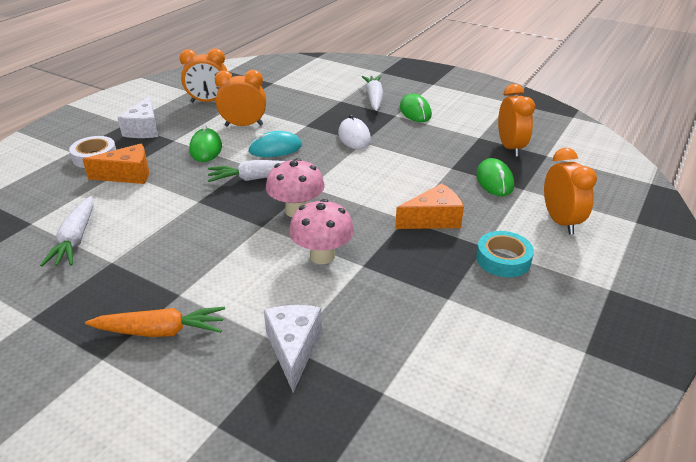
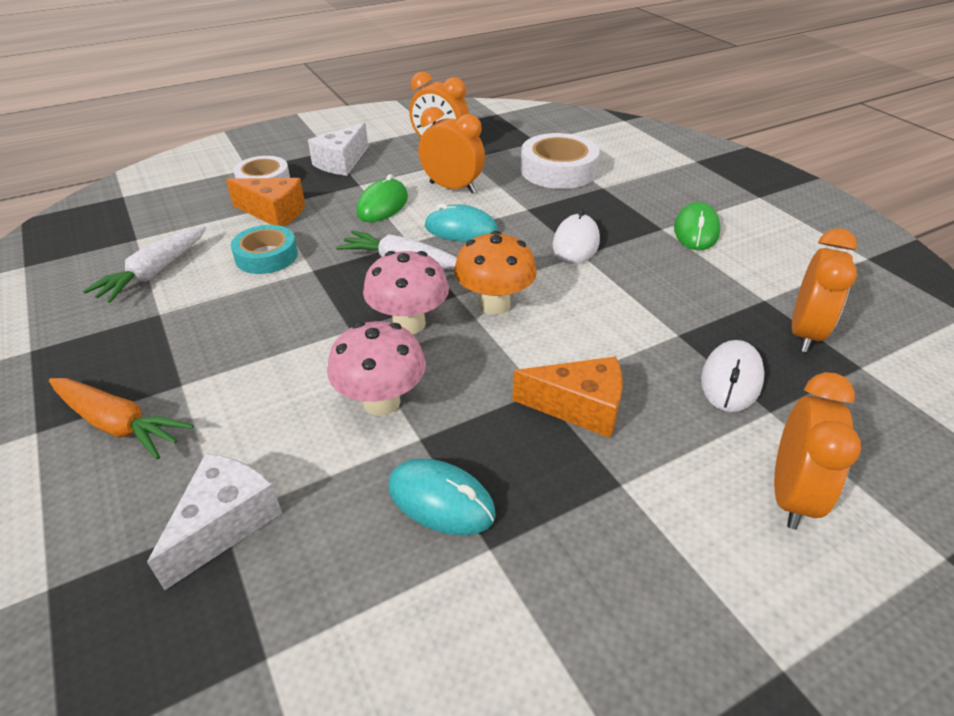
camera: 30 degrees right, 5 degrees up
(304, 97) = (558, 170): none -> white tape
(338, 184) = (494, 304): none -> orange mushroom
(374, 98) = (652, 196): white carrot -> none
(403, 288) = (441, 500): none -> turquoise mouse
(494, 181) = (731, 379): green mouse -> white mouse
(503, 259) = (632, 521): turquoise tape -> turquoise tape (266, 256)

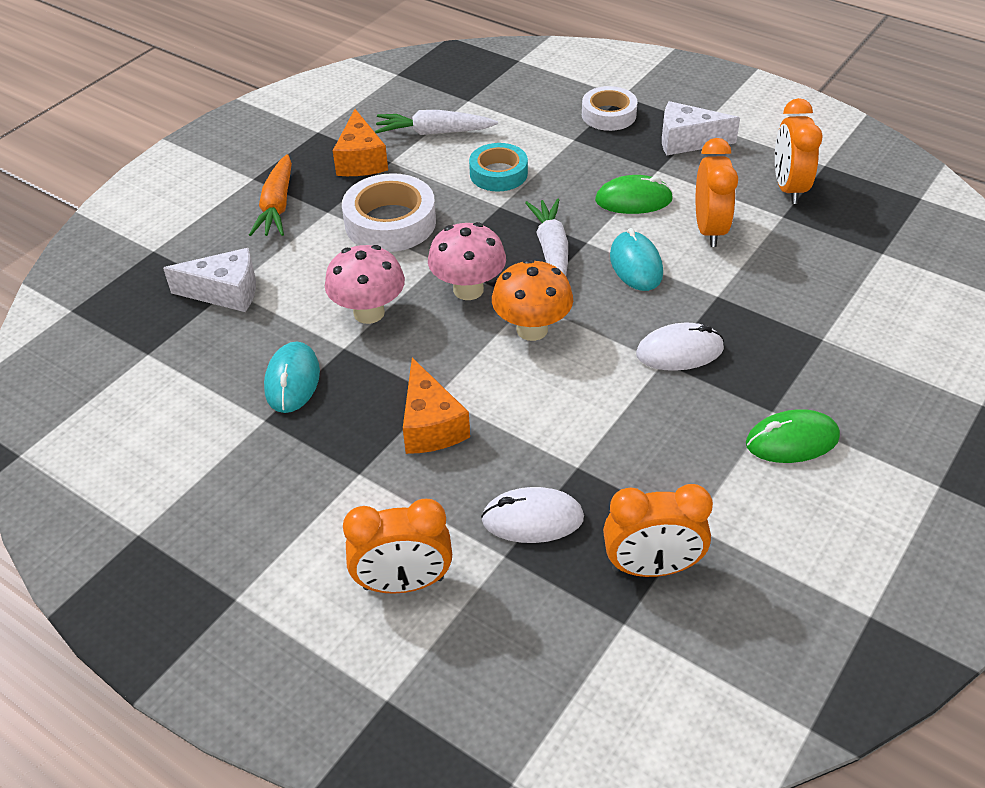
camera: 65 degrees right, 5 degrees up
(274, 213) = (564, 145): orange cheese -> orange cheese (361, 160)
(558, 170) = (826, 292): white tape -> white tape (390, 222)

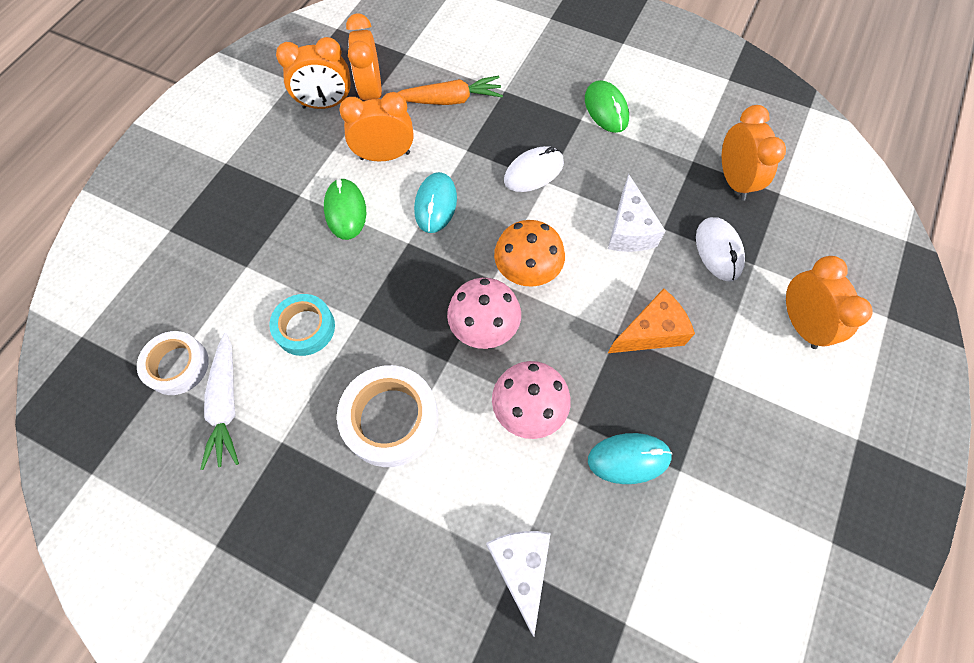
camera: 100 degrees left, 20 degrees up
(277, 205) = (367, 554): orange carrot -> orange carrot (450, 100)
(361, 160) = (278, 476): orange cheese -> none
(551, 251) = (423, 268): white carrot -> none
(608, 115) = (204, 239): white tape -> white tape (177, 365)
(636, 265) = (435, 204): turquoise mouse -> turquoise mouse turned 60 degrees counterclockwise
(679, 351) = (533, 172): white mouse -> white mouse turned 75 degrees clockwise
(687, 141) = (254, 174): white cheese -> white cheese (629, 229)
(810, 223) = (371, 92): none -> orange clock

